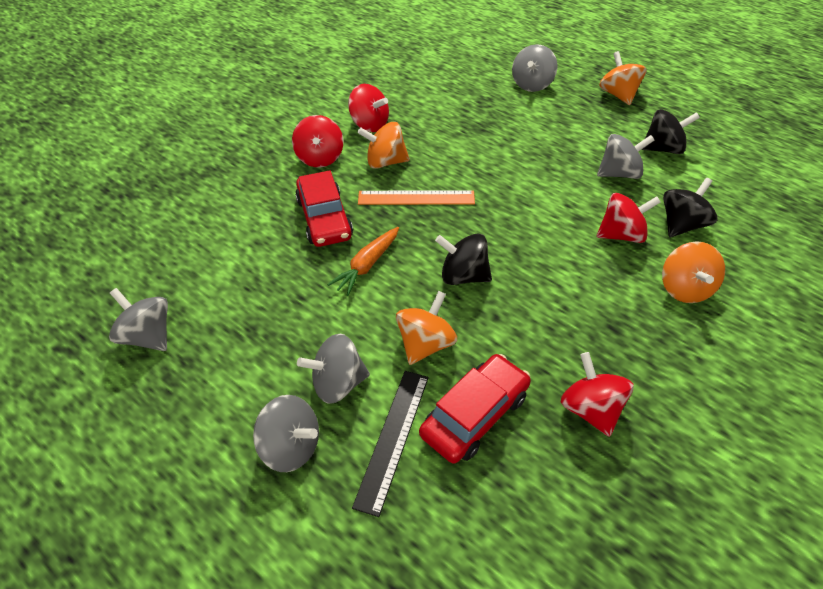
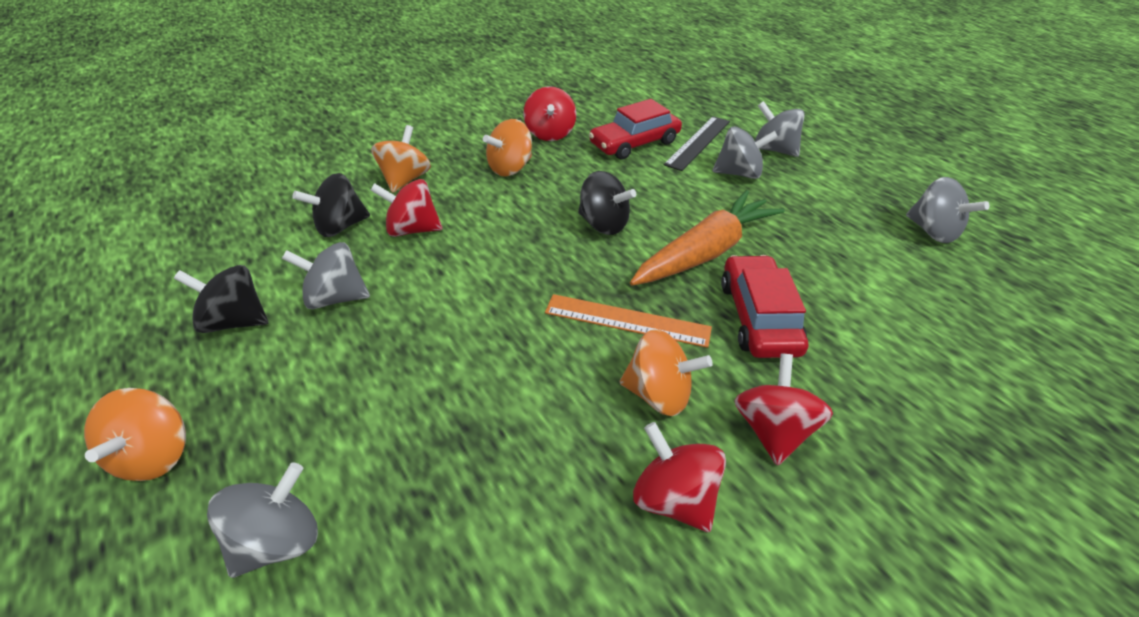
camera: 165 degrees left, 5 degrees down
(367, 265) = (705, 252): orange carrot -> orange carrot, size x1.71
(425, 344) = (659, 183): orange spinning top -> orange spinning top (510, 168)

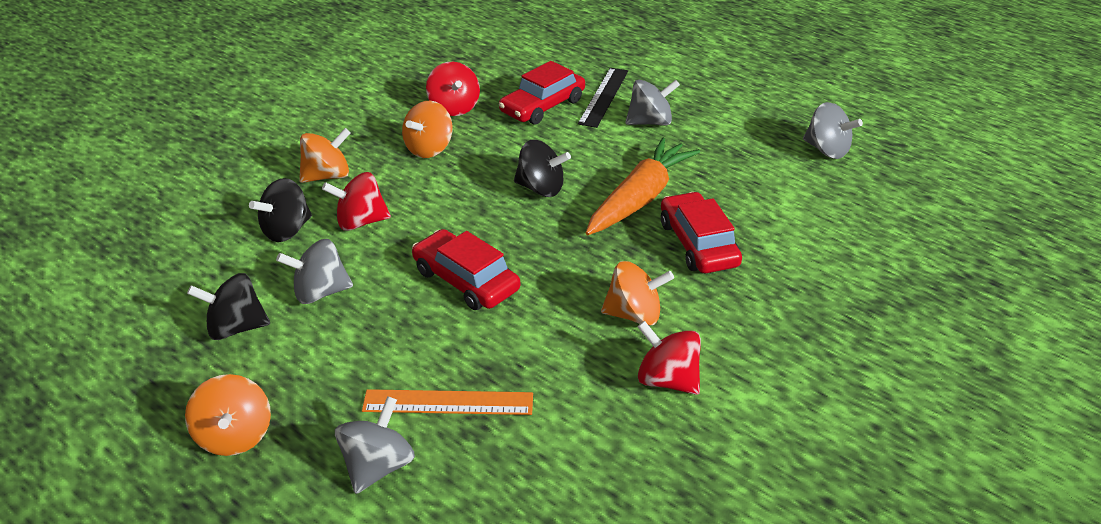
camera: 15 degrees left, 5 degrees down
(405, 179) = (327, 176): orange spinning top -> orange spinning top turned 60 degrees clockwise
(486, 312) = (466, 280): none -> red car
(627, 320) = (590, 265): orange ruler -> orange ruler (448, 402)
(772, 430) = (728, 323): red spinning top -> none
(774, 149) = (676, 94): grey spinning top -> none

